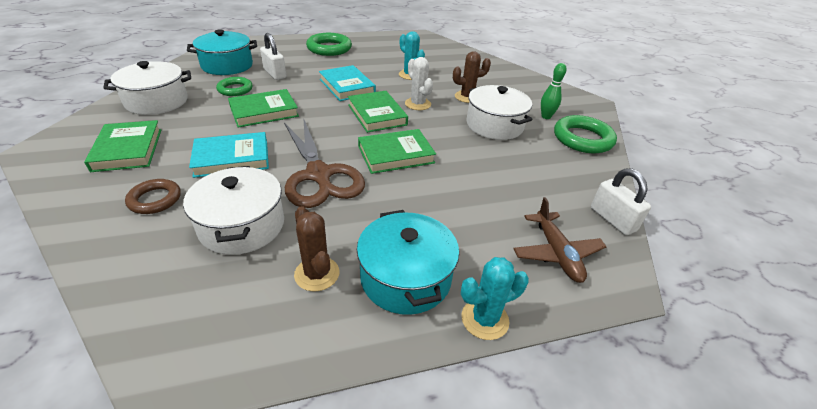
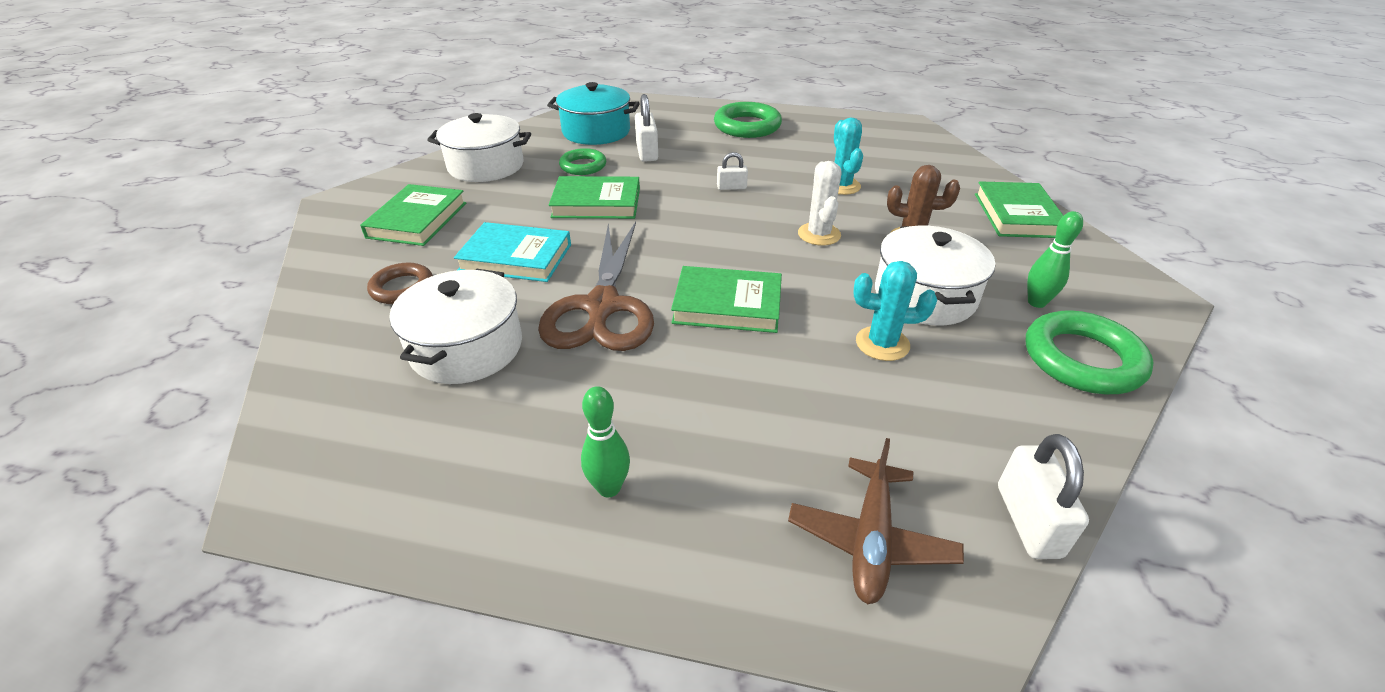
camera: 30 degrees right, 0 degrees up
(317, 274) = (504, 440): brown cactus -> none
(347, 86) = (731, 187): turquoise book -> white padlock
(377, 115) = (744, 238): green book -> green book (1017, 215)
(405, 277) = (609, 488): turquoise pot -> green bowling pin
(484, 319) = (674, 594): turquoise cactus -> turquoise cactus (882, 344)

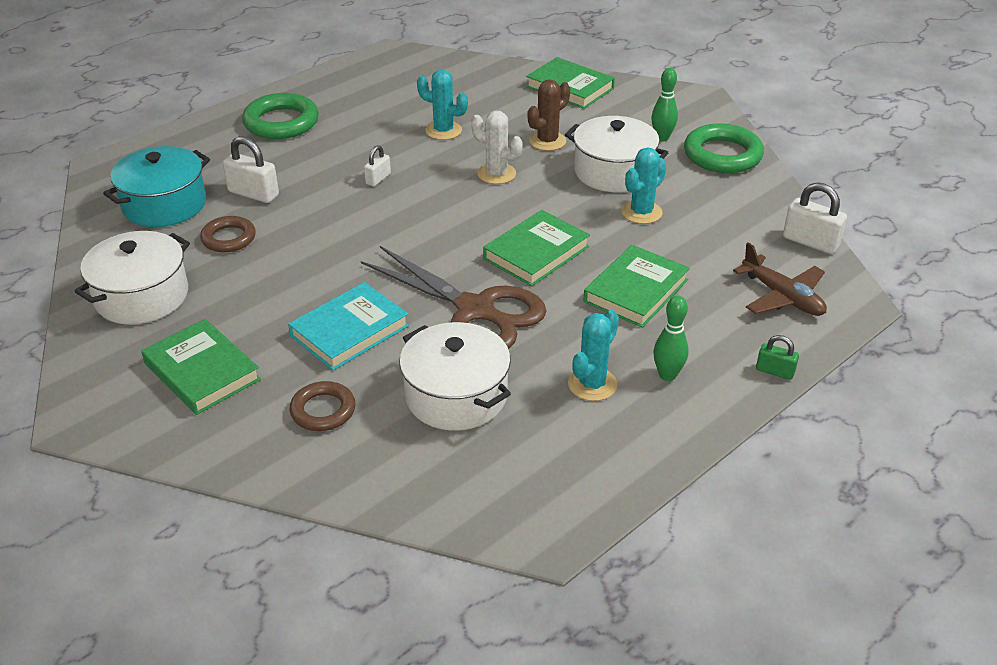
camera: 55 degrees left, 0 degrees up
(547, 431) = (592, 384): none -> turquoise cactus
(583, 166) = (228, 238): green ring -> brown ring
(596, 203) = (311, 256): green book -> green book (636, 291)
(702, 599) = (775, 371): none -> green padlock

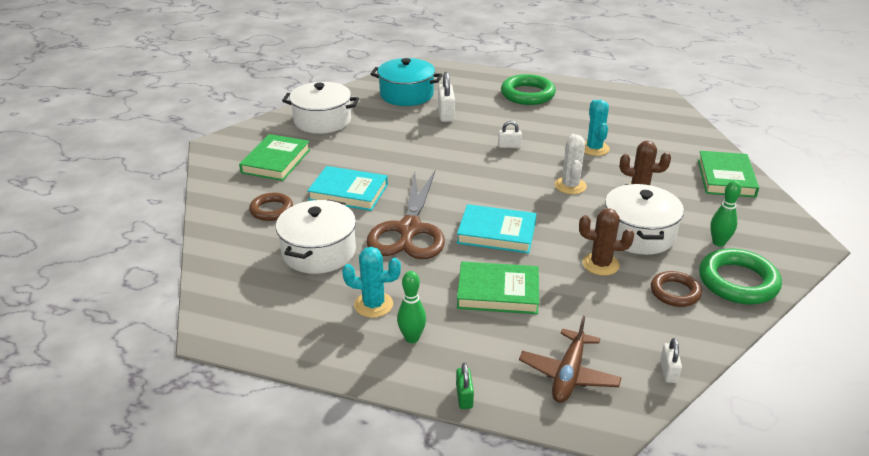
camera: 60 degrees right, 5 degrees down
(228, 238) = (396, 123): brown ring -> brown ring (675, 292)
(536, 253) = (496, 233): green book -> turquoise book
(641, 212) = (600, 264): turquoise cactus -> brown cactus
(810, 242) = (668, 371): white padlock -> white padlock, size x0.59

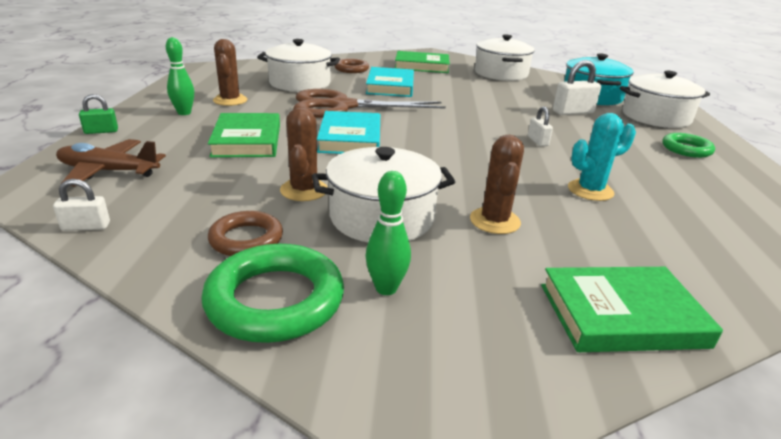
camera: 75 degrees right, 5 degrees down
(373, 305) = (230, 100): turquoise cactus -> brown cactus
(462, 84) = (656, 117): none -> white pot
(527, 94) = (686, 149): green ring -> green ring, size x0.62
(570, 186) = (474, 174): white cactus -> none

